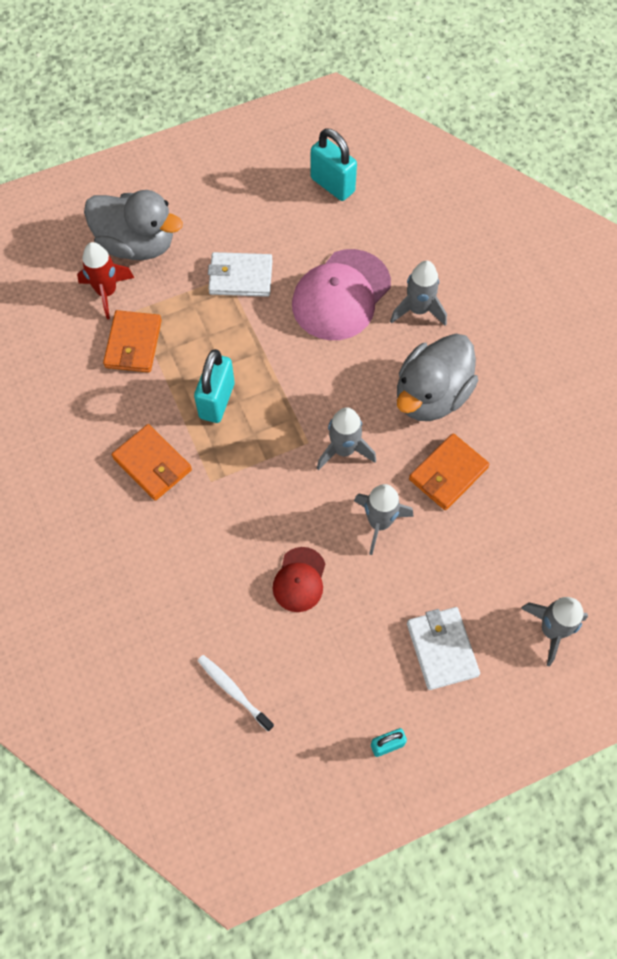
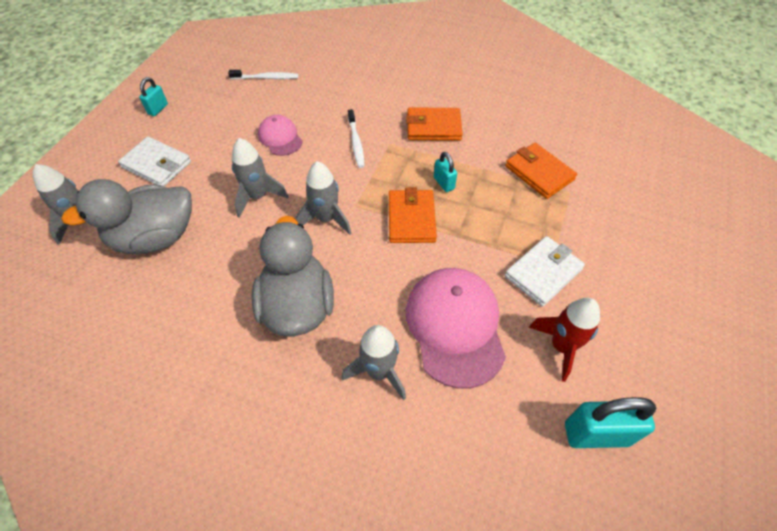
camera: 135 degrees right, 10 degrees down
(107, 292) = (603, 187): red rocket -> red rocket (561, 346)
(137, 244) = (640, 232): grey duck -> grey duck (155, 238)
(217, 401) = (444, 183): turquoise padlock -> turquoise padlock, size x0.55
(238, 509) = (356, 142): none -> white toothbrush
(299, 580) = (280, 138): red cap -> pink cap
(448, 473) = (234, 260): orange wallet -> orange wallet (411, 219)

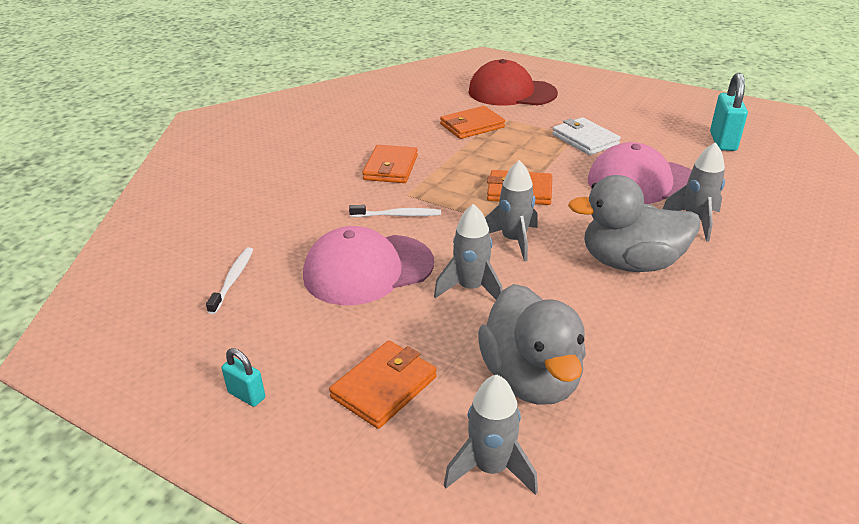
camera: 80 degrees left, 20 degrees down
(157, 164) = (384, 387): white wallet -> orange wallet
(280, 138) = (368, 269): pink cap -> pink cap, size x1.87
(444, 183) = (474, 170): turquoise padlock -> none
(561, 346) = (654, 143): red rocket -> none
(643, 200) = (511, 92): none -> red cap

